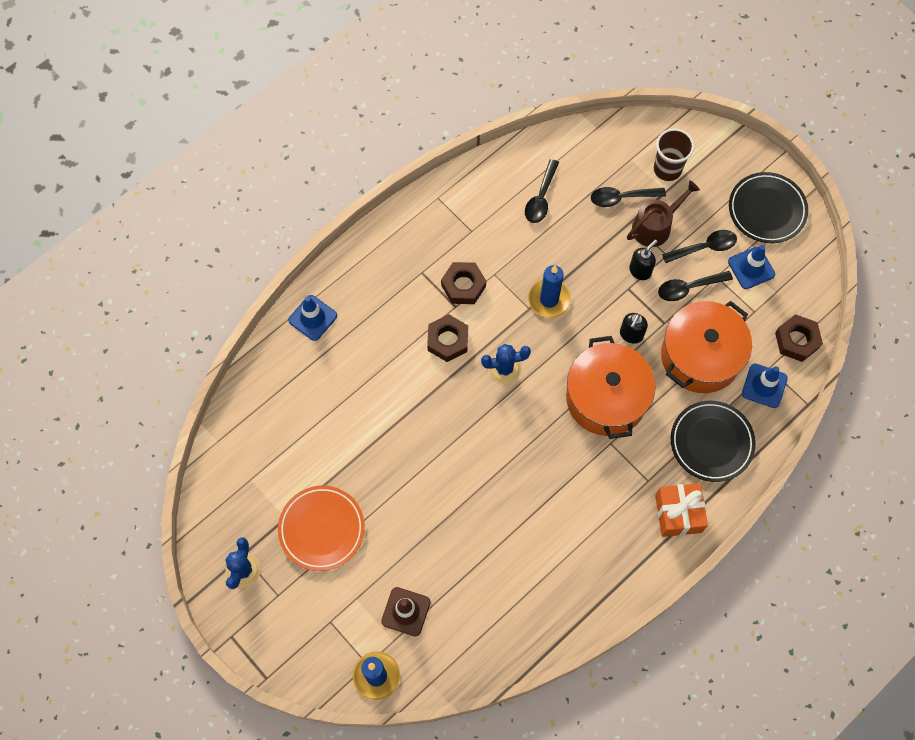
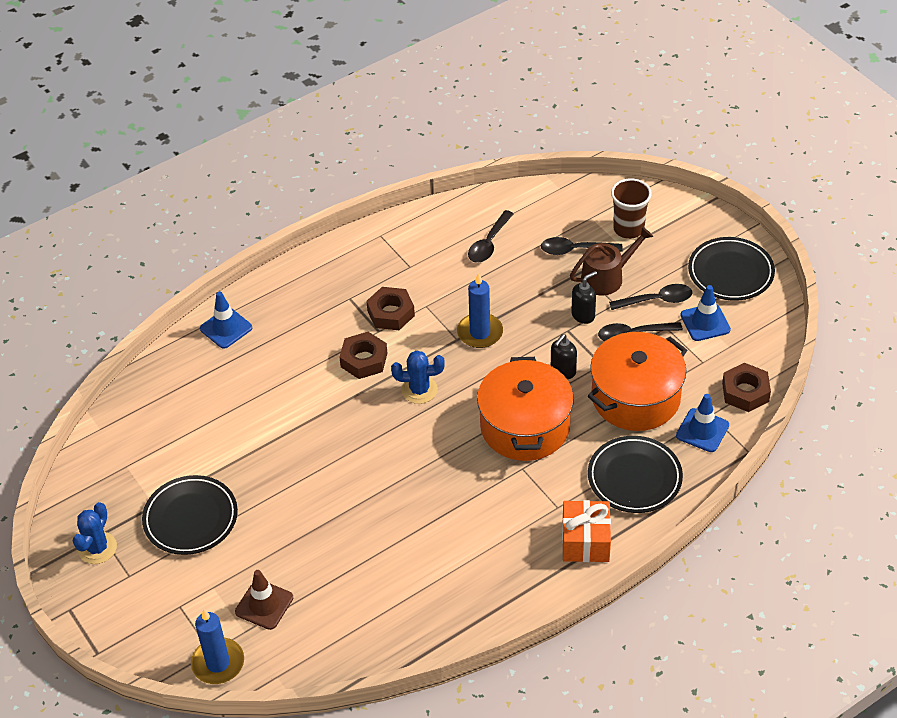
camera: 10 degrees right, 20 degrees down
(321, 529) = (191, 518): orange plate -> black plate

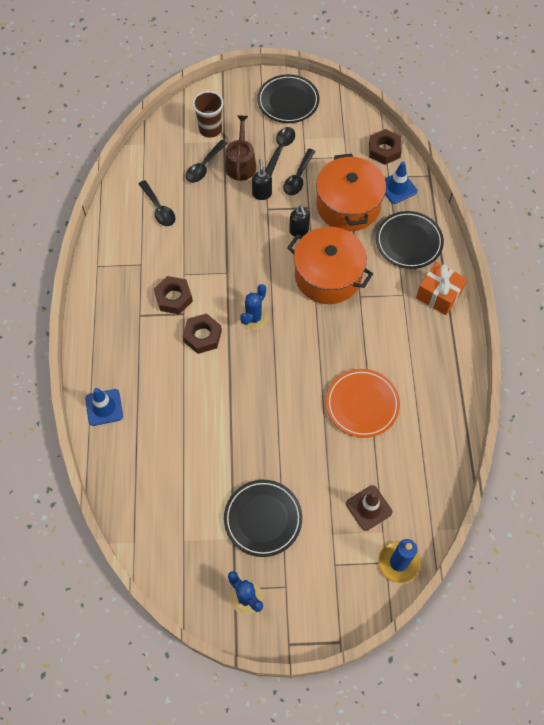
camera: 60 degrees left, 15 degrees up
(385, 538) = (362, 404): none -> orange plate
(480, 333) = (232, 257): blue candle -> none
(705, 322) = (317, 137): blue traffic cone -> none

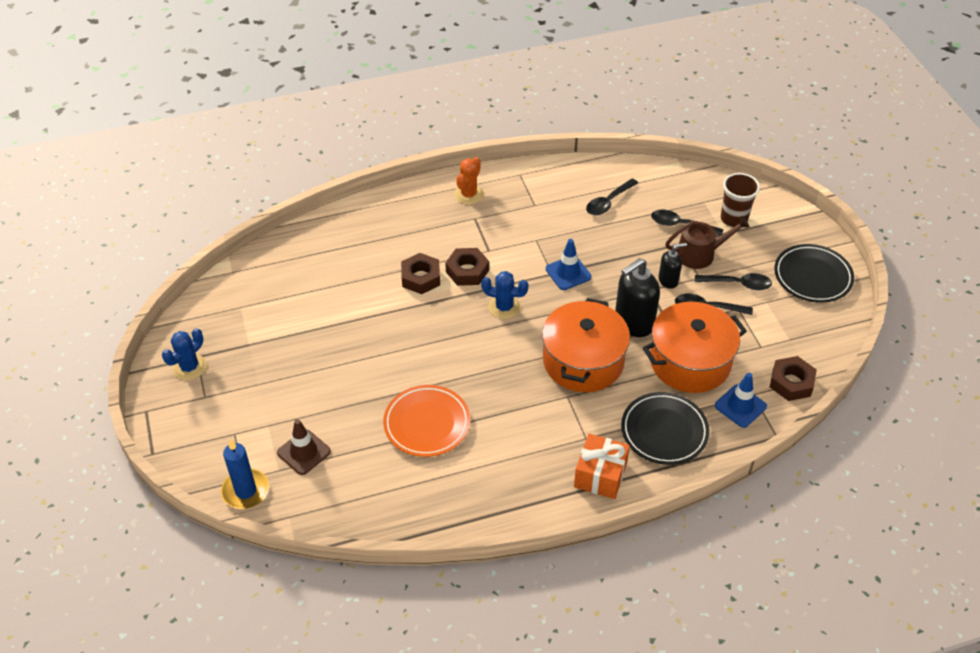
camera: 75 degrees right, 15 degrees down
(104, 407) = (365, 218): blue traffic cone -> blue traffic cone (568, 273)
(107, 313) = (469, 194): none -> orange cactus
(173, 298) = (504, 239): brown nut -> brown nut (421, 278)
(263, 519) = (273, 363): black plate -> none
(299, 230) = (633, 323): black soap dispenser -> black soap dispenser, size x1.81

